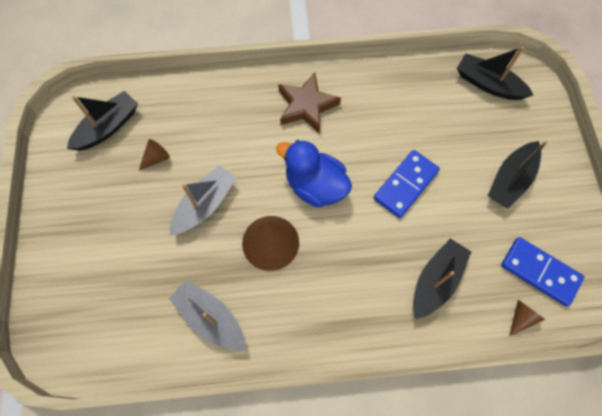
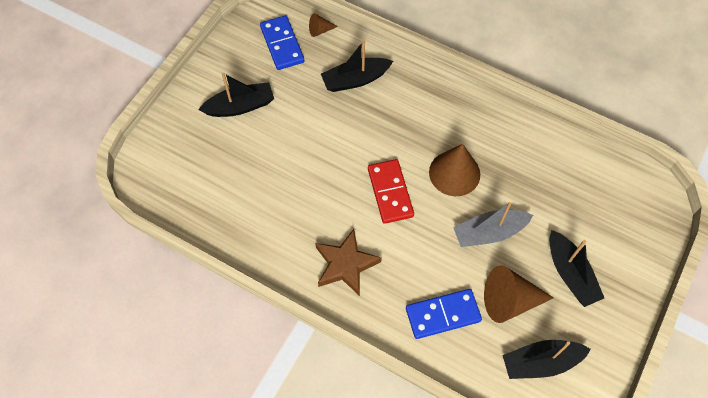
camera: 145 degrees left, 5 degrees down
(156, 158) = (509, 301): brown cone -> brown cone, size x2.02
(210, 318) = (530, 150): grey boat -> none
(315, 186) = (390, 192): blue duck -> red domino
(406, 185) = (320, 150): blue domino -> blue domino (443, 314)
(488, 84) = (178, 184): black boat -> black boat (570, 274)

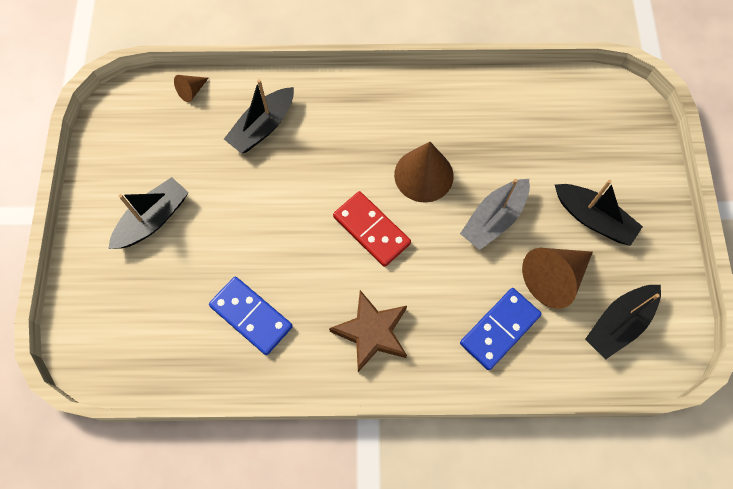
camera: 30 degrees left, 5 degrees up
(282, 44) = (159, 127): blue domino -> blue domino (251, 316)

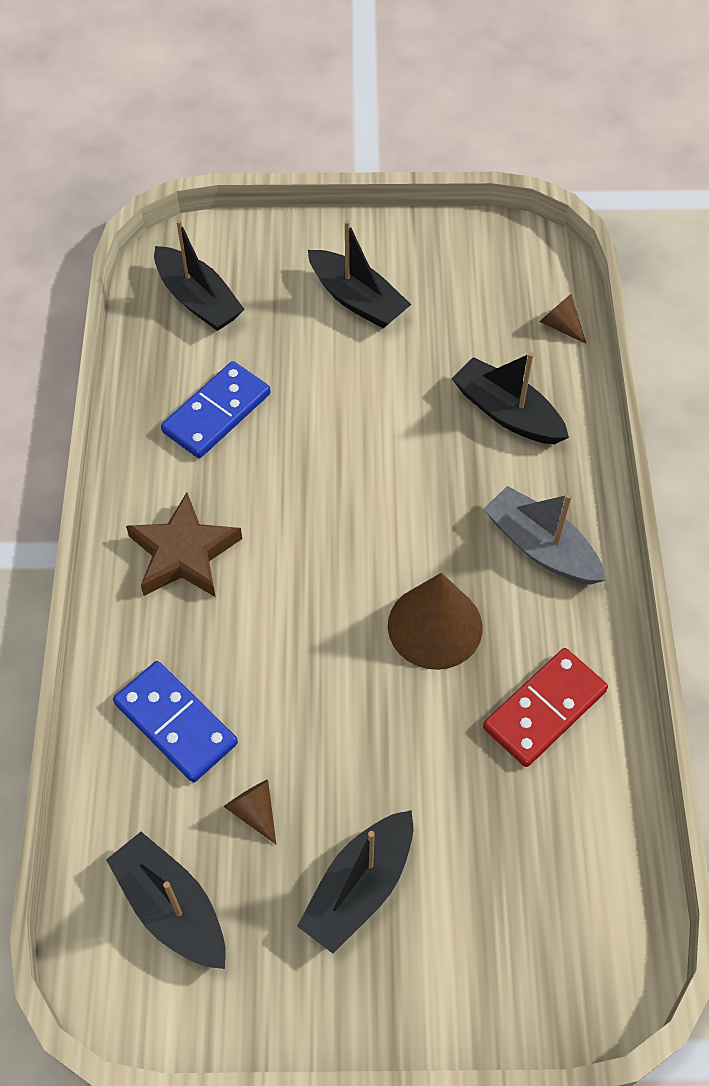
camera: 90 degrees right, 10 degrees down
(139, 336) = (198, 300): none -> black boat
(371, 230) = (340, 553): red domino -> red domino (544, 709)
(494, 219) = (358, 726): grey boat -> grey boat (541, 547)
(553, 278) = (254, 811): brown cone -> brown cone, size x0.49

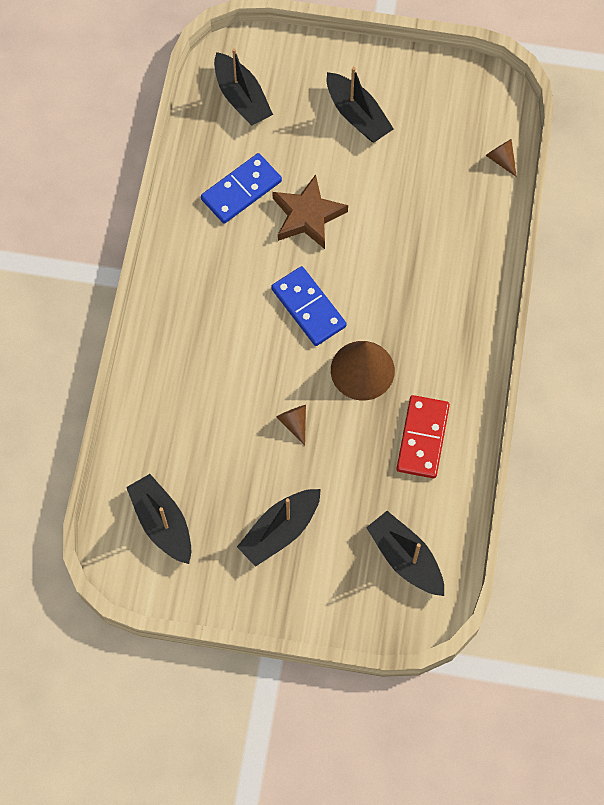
camera: 10 degrees right, 10 degrees up
(176, 723) = (181, 407): blue domino -> blue domino (308, 307)
(183, 553) = (203, 292): brown star -> brown star (307, 216)
(254, 811) = (222, 472): brown cone -> brown cone (294, 423)
(507, 413) = (446, 222): black boat -> black boat (405, 558)
(541, 547) = (446, 326): grey boat -> none
(544, 709) = (422, 438): red domino -> red domino turned 45 degrees counterclockwise

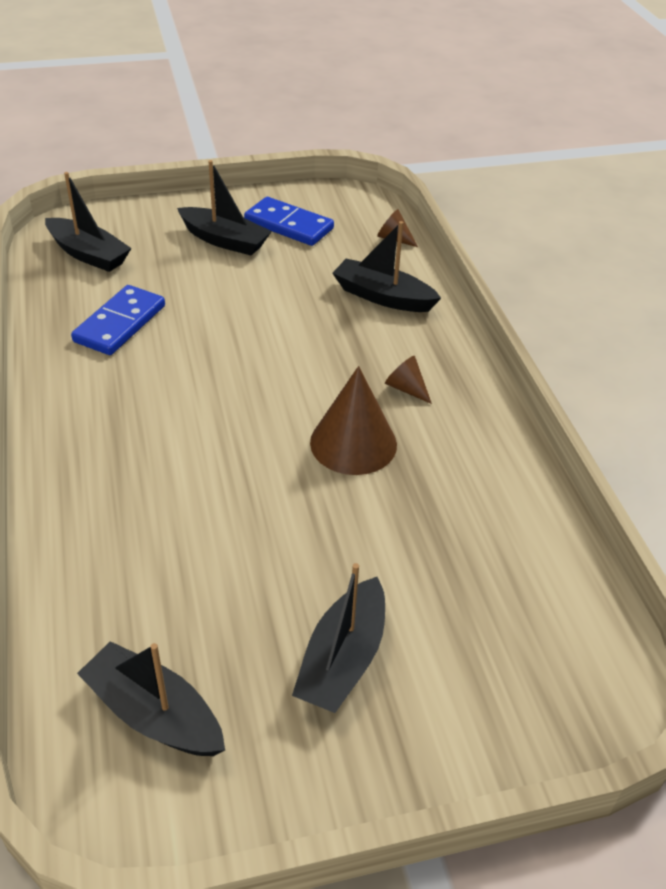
camera: 25 degrees left, 25 degrees down
(294, 423) = (295, 523): brown cone -> brown cone (406, 388)
(307, 216) = (210, 326): brown star -> none
(308, 307) = (253, 403): blue domino -> blue domino (289, 225)
(405, 558) = (538, 631): black boat -> black boat (382, 297)
(422, 438) = (469, 488): red domino -> none

